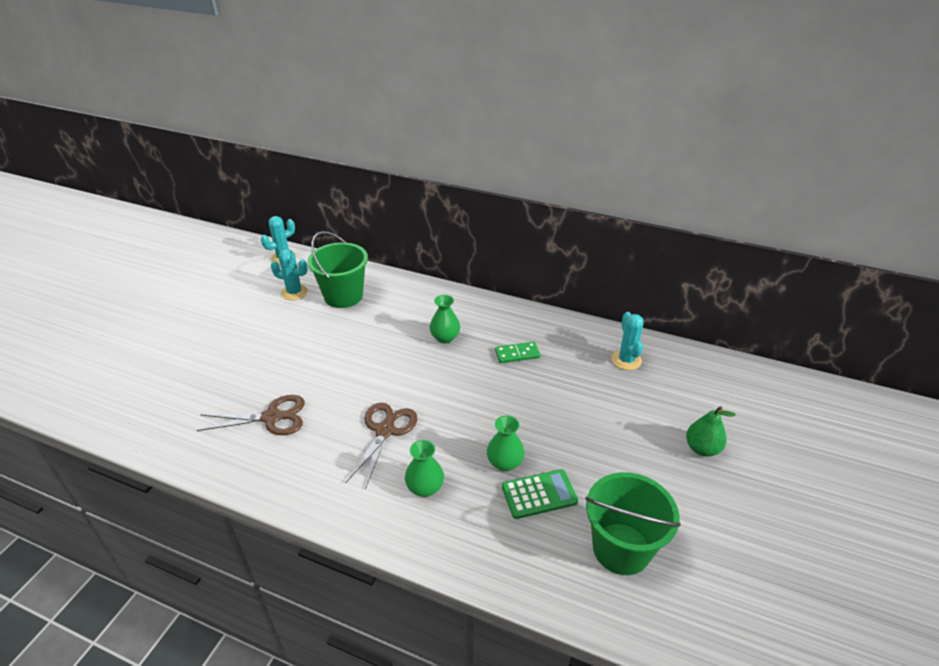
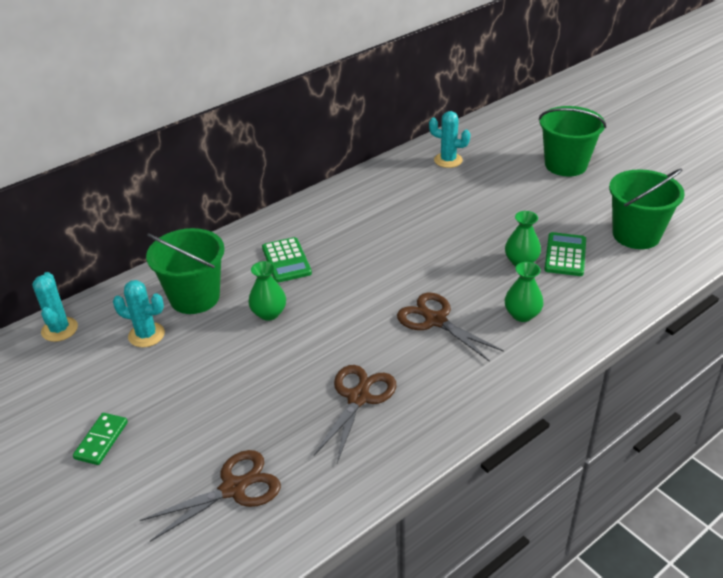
camera: 60 degrees left, 0 degrees up
(163, 389) = (233, 488): none -> brown scissors
(294, 292) = (146, 335): turquoise cactus -> turquoise cactus turned 60 degrees clockwise
(411, 321) = (286, 260): none -> green calculator
(445, 337) = (333, 246): green vase -> green vase (269, 313)
(517, 354) = (393, 212): green domino -> green domino (101, 440)
(702, 448) = (565, 165): green pear -> green bucket

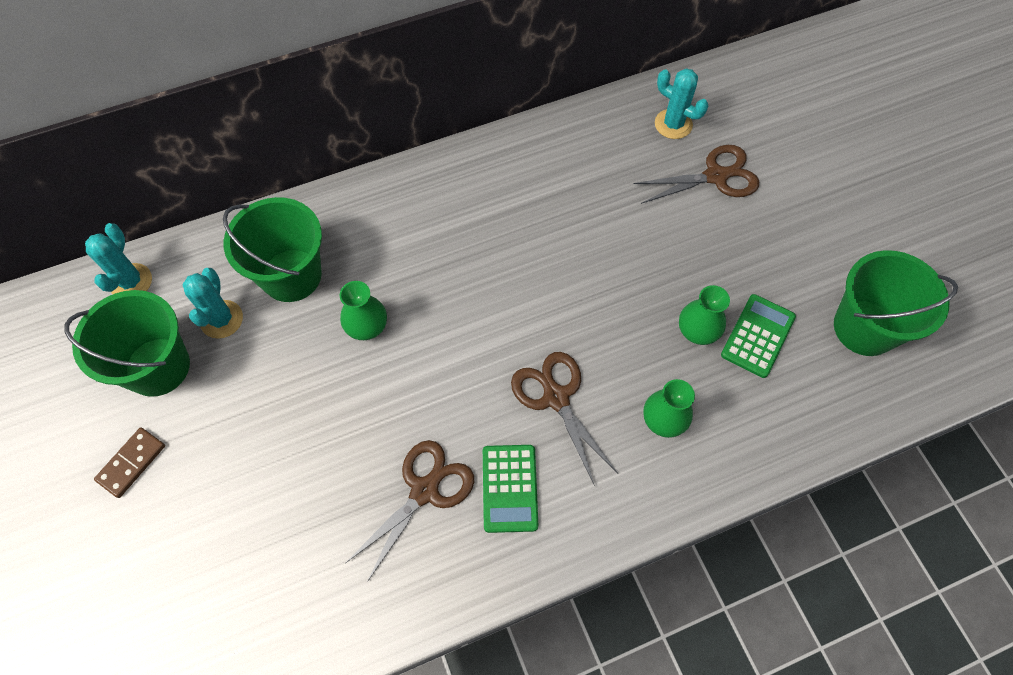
camera: 15 degrees right, 25 degrees up
(101, 440) = (131, 463): green domino -> brown domino
(146, 335) = (221, 319): turquoise cactus -> turquoise cactus turned 60 degrees clockwise
(233, 488) = (247, 578): brown scissors -> brown scissors (715, 176)
(286, 260) = (414, 246): green calculator -> green calculator (509, 488)
(565, 165) = (824, 174): green bucket -> green bucket (158, 367)

